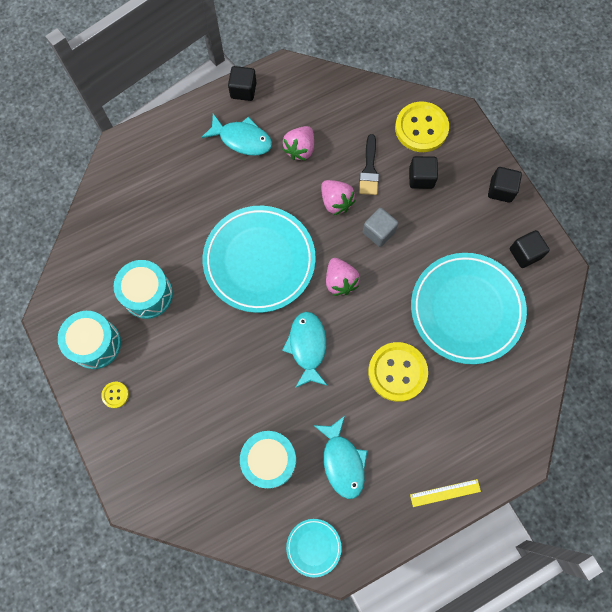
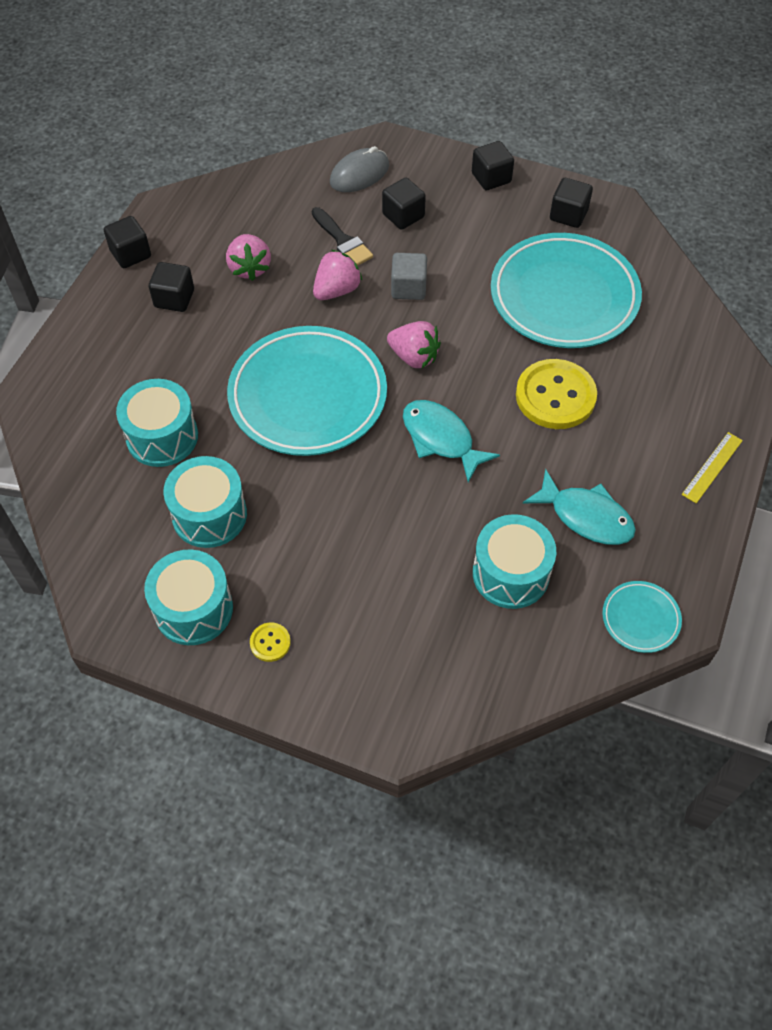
camera: 40 degrees left, 15 degrees down
(163, 226) = (162, 436): none -> turquoise drum
(242, 139) = (174, 298): turquoise fish -> black cube
(336, 202) = (337, 290): pink strawberry -> pink strawberry turned 60 degrees counterclockwise
(421, 128) = (359, 174): yellow button -> grey mouse

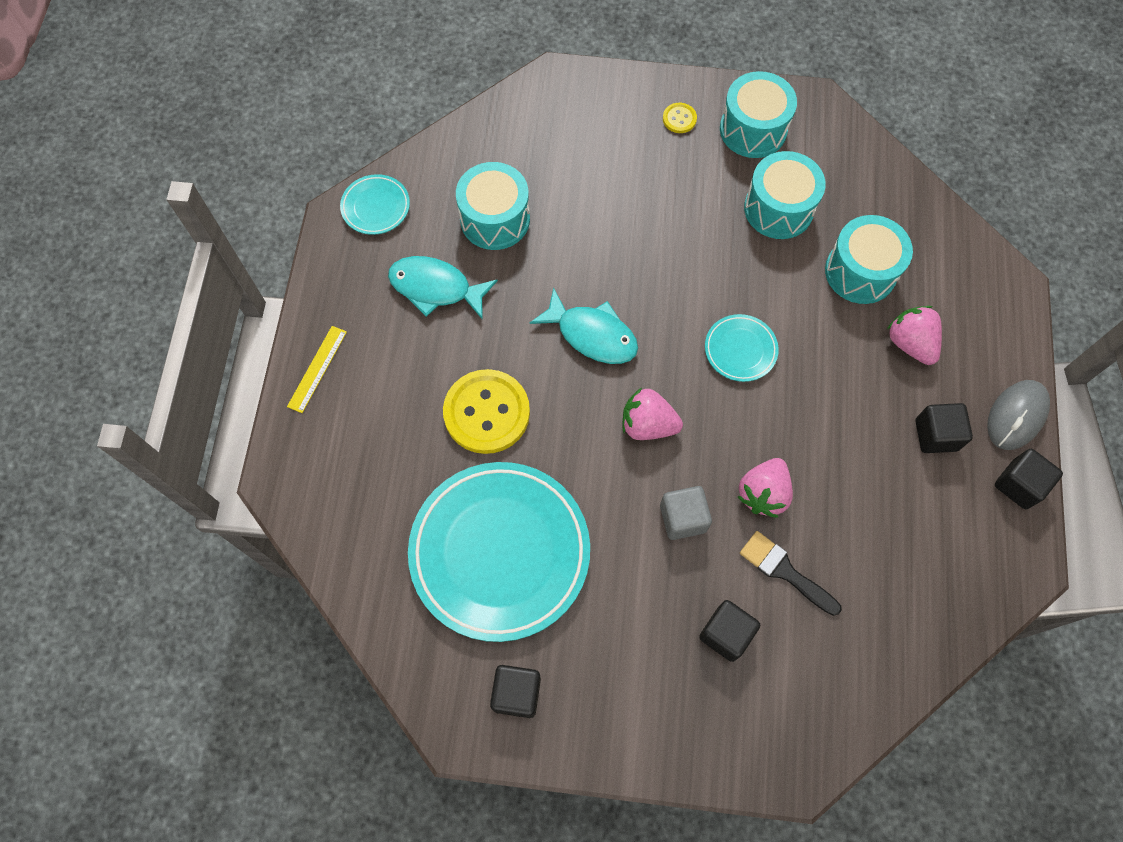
camera: 165 degrees right, 10 degrees up
(249, 268) = (874, 499): pink strawberry -> pink strawberry (910, 343)
(308, 396) = (740, 350): turquoise plate -> turquoise plate, size x0.44
(359, 174) = (807, 695): grey mouse -> grey mouse (1016, 416)
(491, 178) = (632, 737): black cube -> none

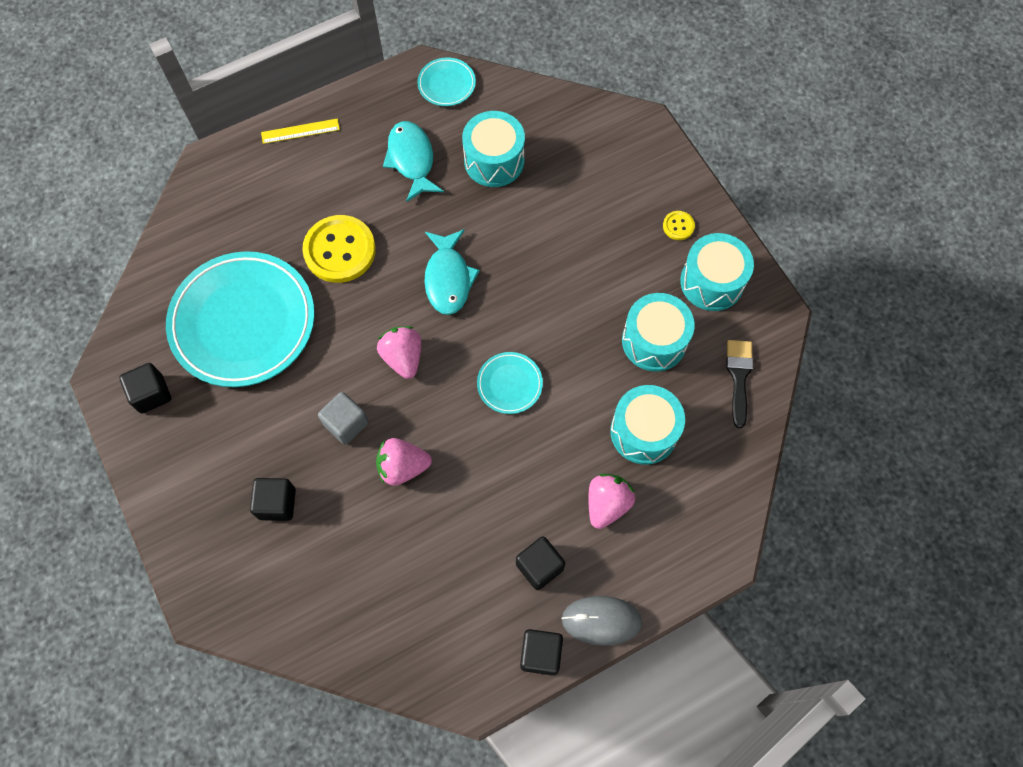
camera: 55 degrees right, 0 degrees up
(785, 571) = (351, 517): black brush -> black brush (739, 377)

